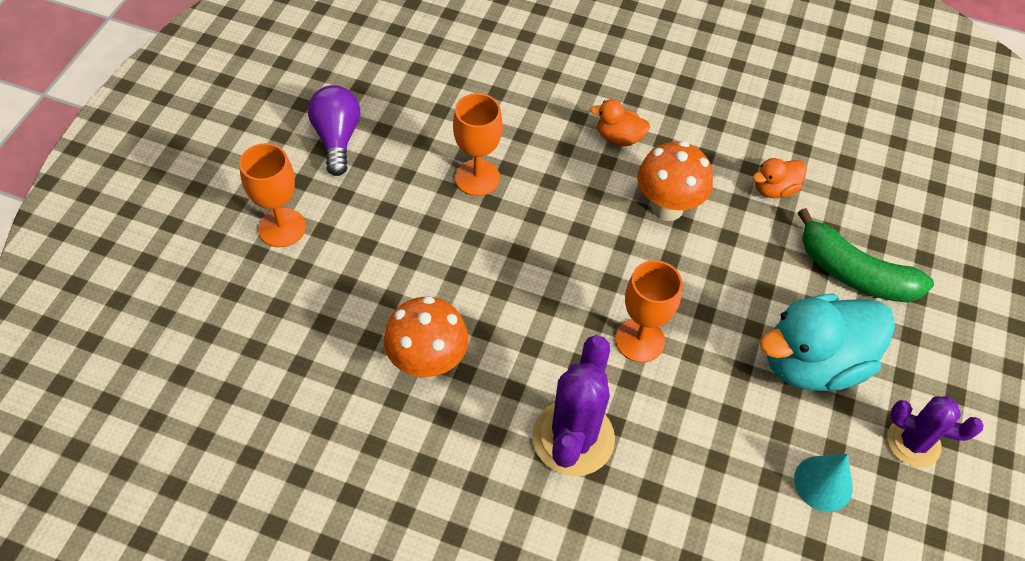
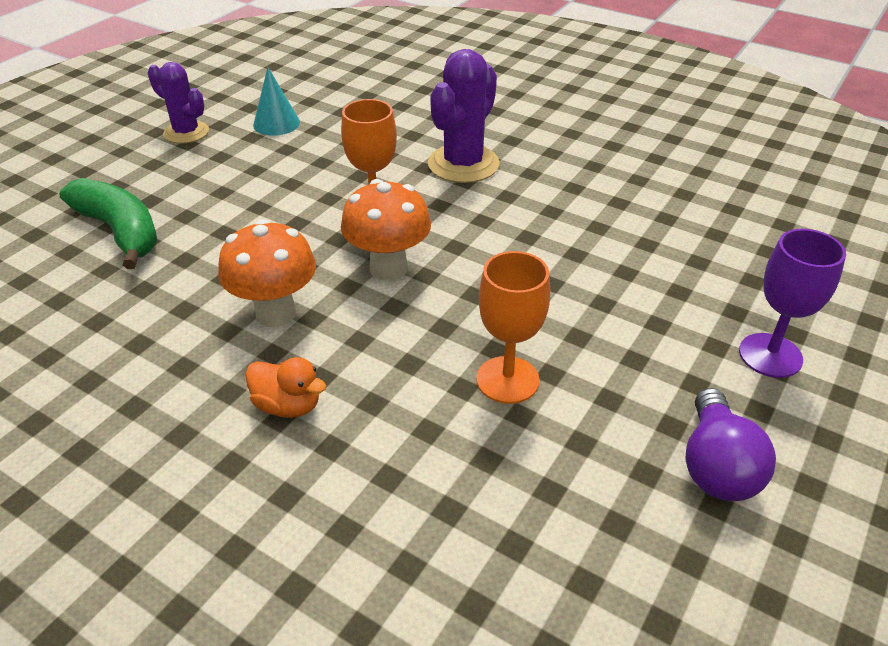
camera: 165 degrees left, 15 degrees down
(282, 228) = (770, 355): orange goblet -> purple goblet
(428, 363) = (587, 220): orange mushroom -> orange mushroom (388, 268)
(774, 189) = (130, 315): orange duck -> none
(813, 362) = (224, 180): turquoise duck -> none

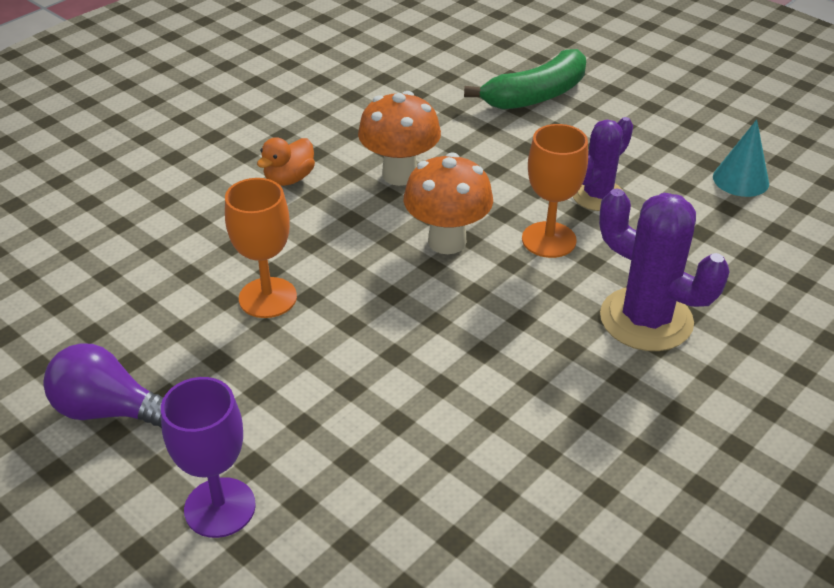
camera: 100 degrees right, 0 degrees up
(186, 132) = (715, 122): purple cactus -> purple cactus (597, 195)

